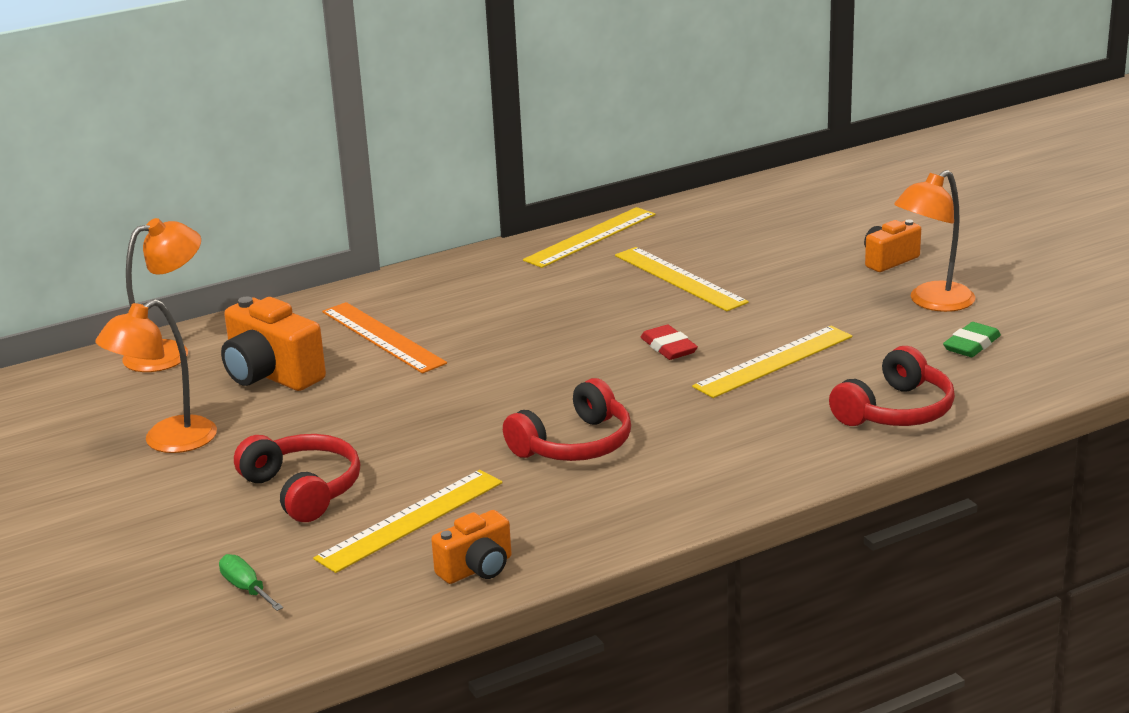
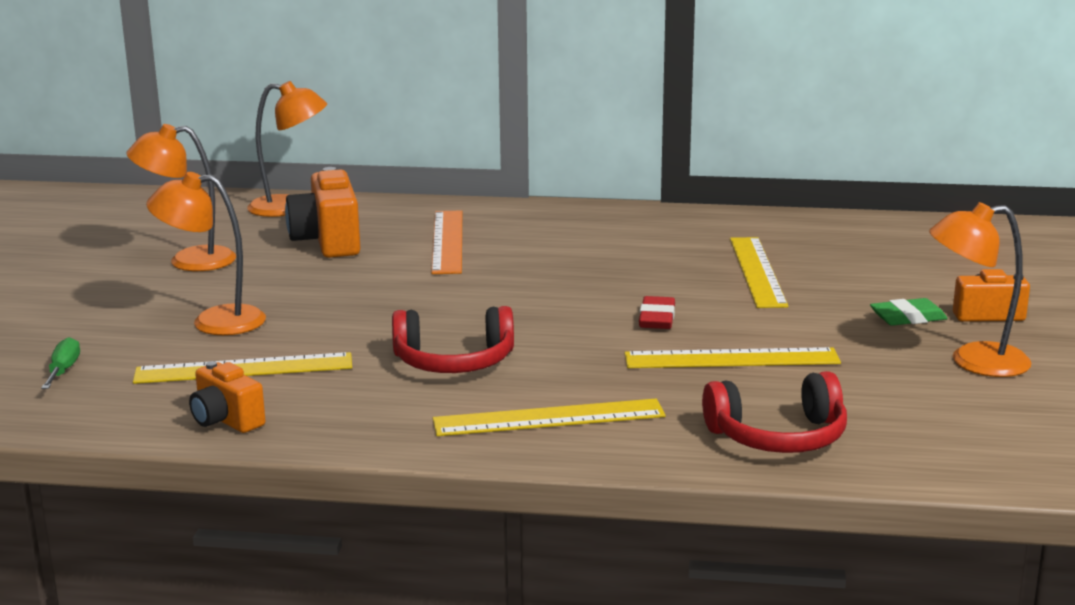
camera: 35 degrees right, 5 degrees down
(303, 489) = (214, 321): red headphones -> orange lamp
(477, 569) = (226, 420): orange camera -> orange camera turned 45 degrees clockwise
(591, 237) = (733, 221): yellow ruler -> yellow ruler (549, 418)
(971, 345) = (954, 409): green eraser -> green eraser (908, 317)

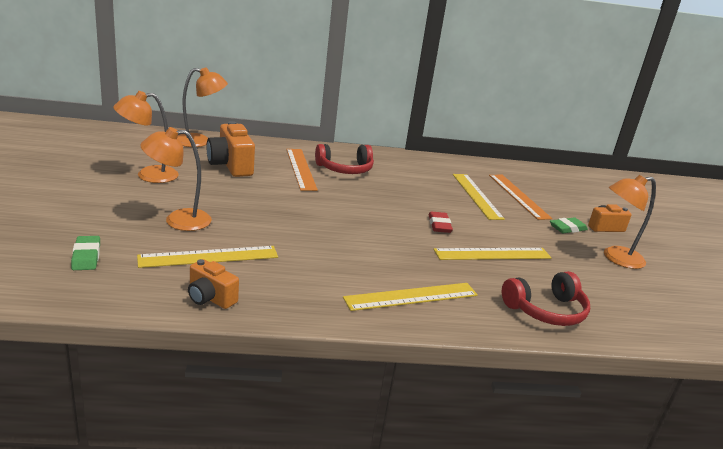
camera: 15 degrees left, 5 degrees up
(63, 370) = (86, 256): green screwdriver -> green eraser
(454, 362) = (338, 253): red headphones -> red headphones (345, 169)
(841, 269) = (518, 196): none -> orange ruler

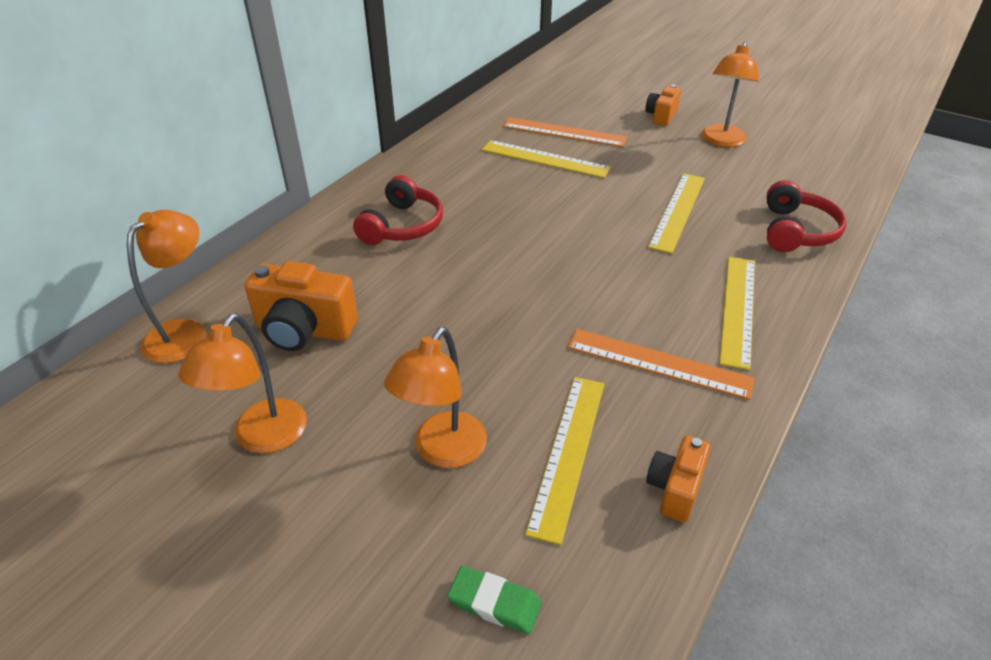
camera: 50 degrees left, 15 degrees up
(210, 298) = (675, 489): orange camera -> orange camera turned 135 degrees clockwise
(300, 169) = (370, 265): orange ruler -> orange ruler (658, 363)
(439, 225) = (596, 217): red eraser -> none
(567, 228) = (650, 138): green eraser -> none

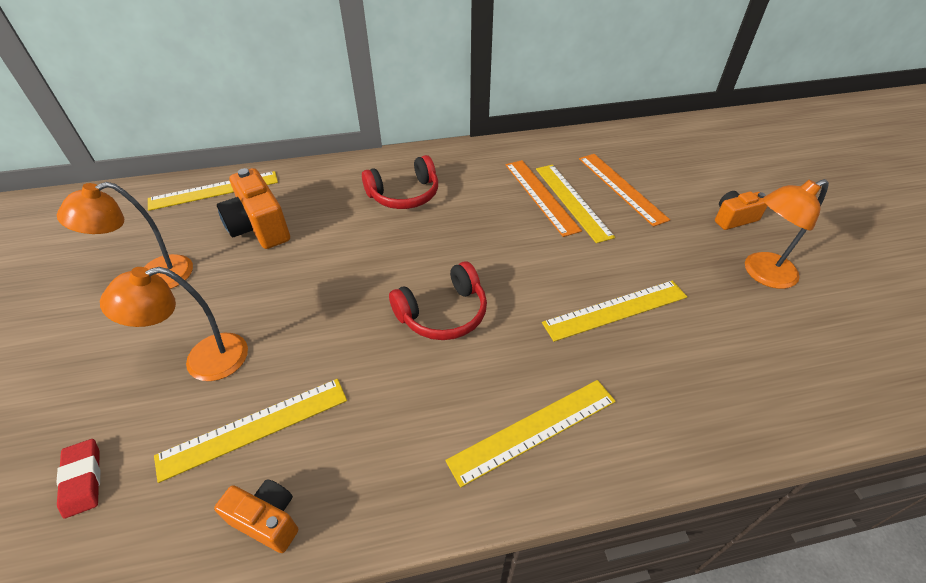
camera: 45 degrees right, 5 degrees up
(185, 333) = (214, 190): orange lamp -> yellow ruler
(494, 603) = (82, 479): green eraser -> red eraser
(658, 363) = (405, 419): orange ruler -> orange ruler (540, 196)
(675, 489) = (267, 520): orange camera -> orange camera turned 45 degrees clockwise
(796, 231) = (705, 405): red headphones -> red headphones (443, 313)

